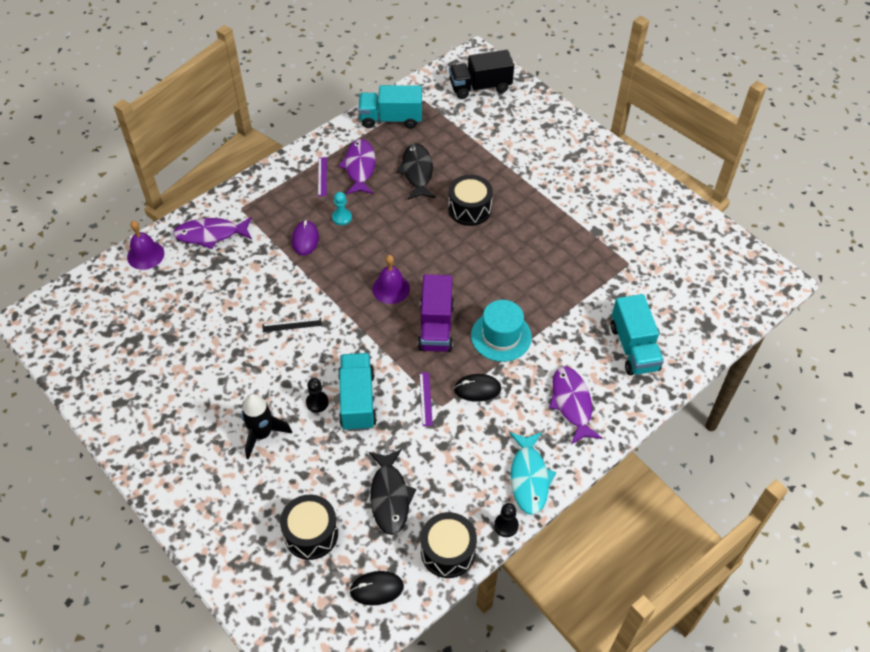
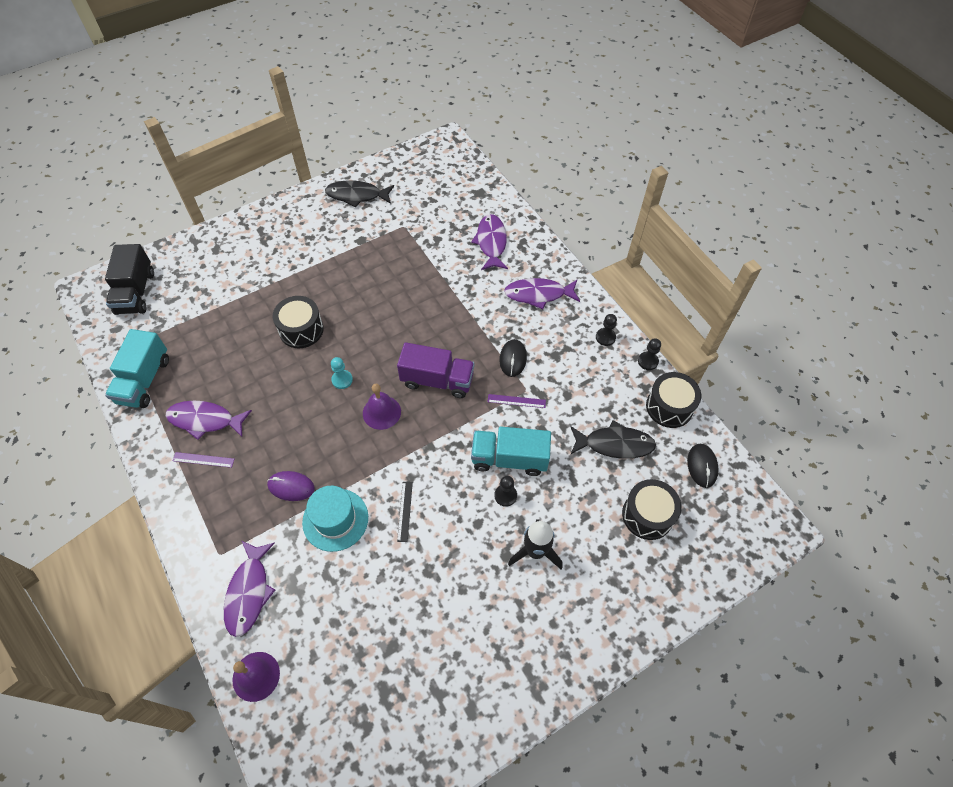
camera: 80 degrees left, 5 degrees up
(342, 217) = (272, 446): turquoise pawn -> turquoise pawn (342, 380)
(417, 172) = (234, 367): black fish -> black fish (357, 195)
(501, 336) = (459, 331): turquoise hat -> turquoise hat (335, 519)
(529, 478) = (605, 337): turquoise fish -> black pawn
(633, 348) = (491, 242): turquoise truck -> purple fish

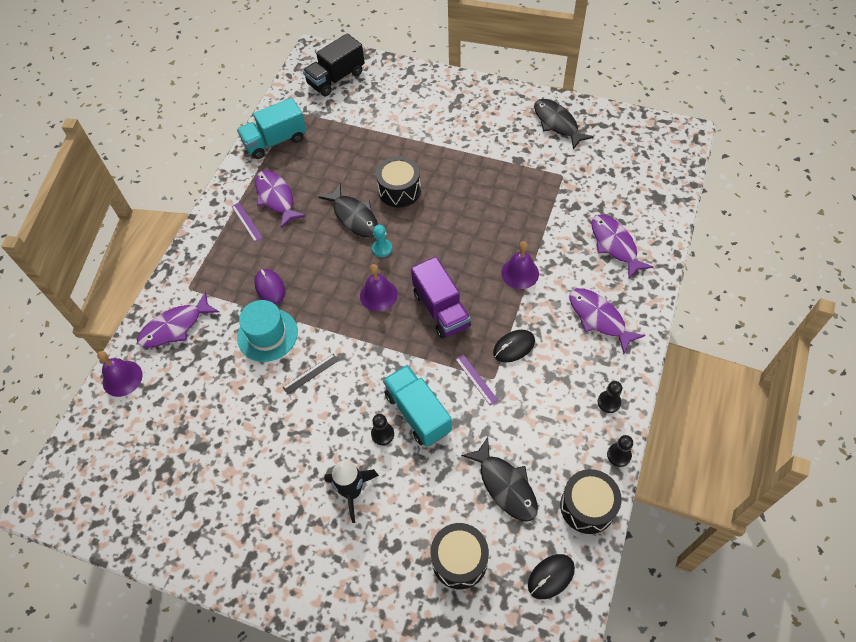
camera: 55 degrees right, 0 degrees up
(290, 377) = (354, 216): none -> black fish
(457, 310) = (520, 273): none -> purple bell
(491, 242) = (615, 245): purple fish -> purple fish turned 75 degrees counterclockwise

